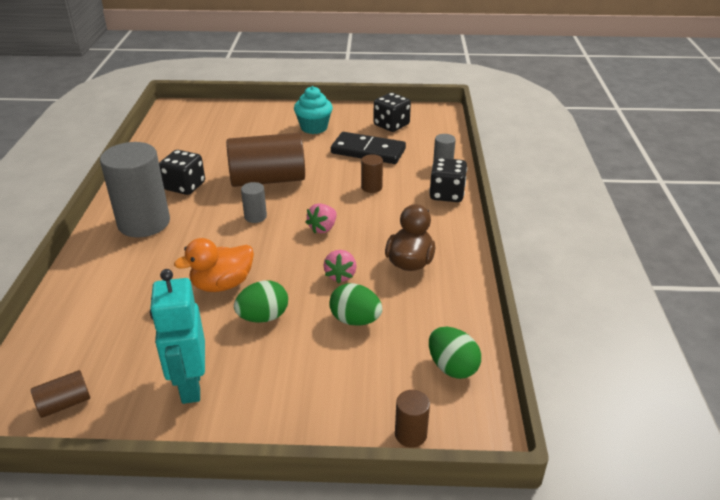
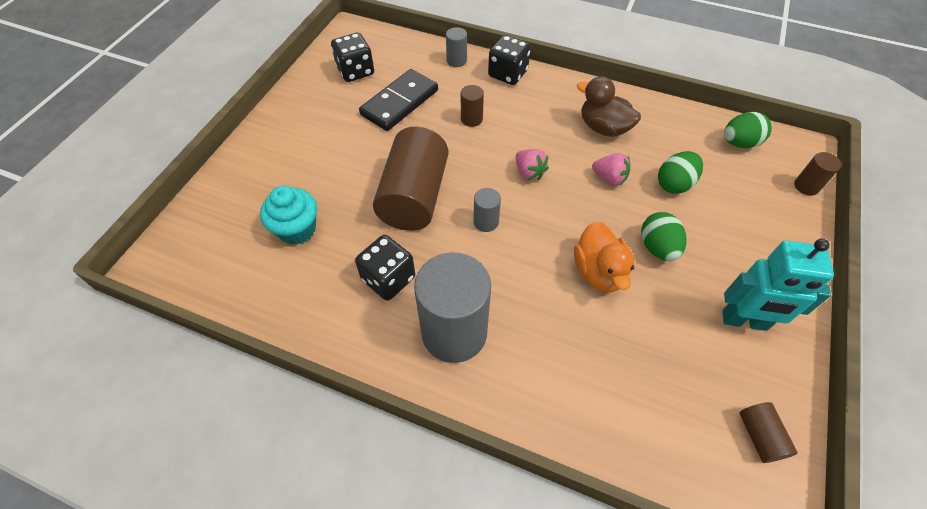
camera: 70 degrees left, 20 degrees up
(314, 128) = (319, 131): turquoise cupcake -> turquoise cupcake (297, 229)

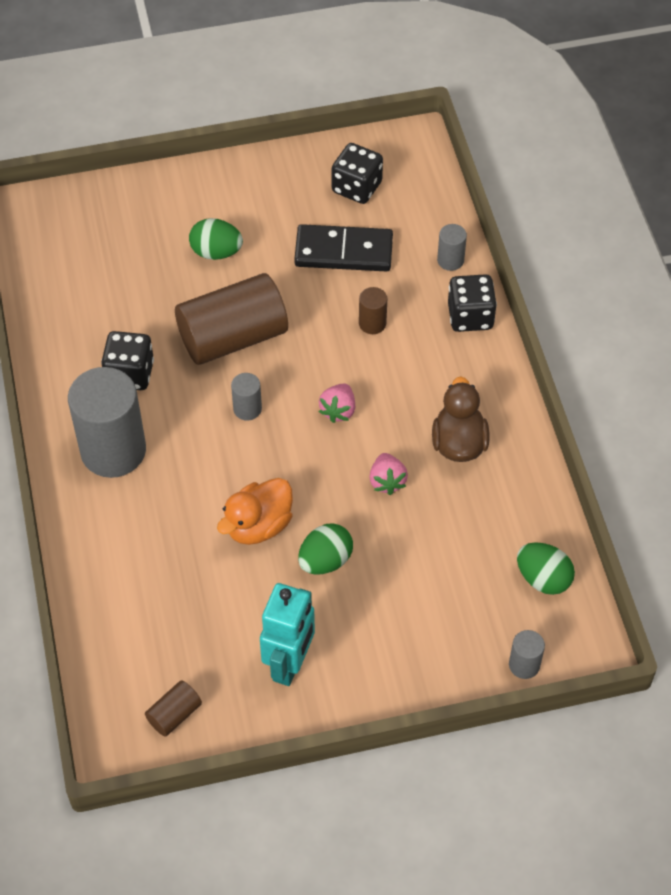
camera: 55 degrees right, 0 degrees up
(297, 229) = (129, 277): turquoise cupcake -> none
(674, 184) = (425, 541): green egg -> green egg (216, 252)
(744, 321) = (290, 664): turquoise robot -> turquoise robot turned 135 degrees counterclockwise
(806, 186) = (524, 665): brown cylinder -> grey cylinder

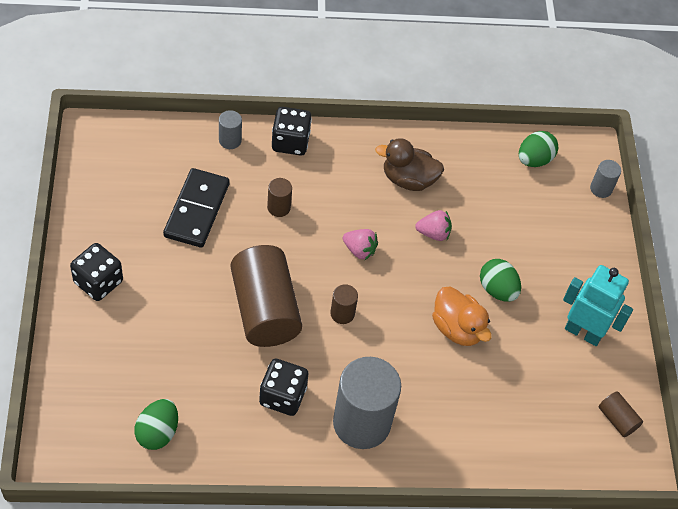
camera: 85 degrees left, 0 degrees up
(216, 252) = (166, 304): green egg -> green egg (158, 432)
(247, 409) = (342, 313): grey cylinder -> brown cylinder
(356, 187) = (129, 185): black dice -> black dice (98, 282)

